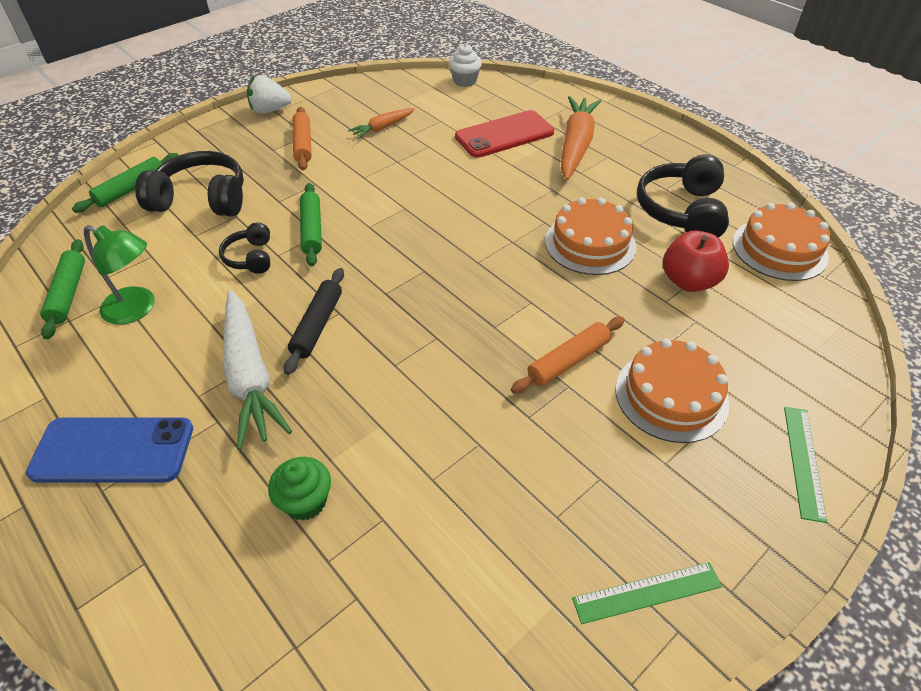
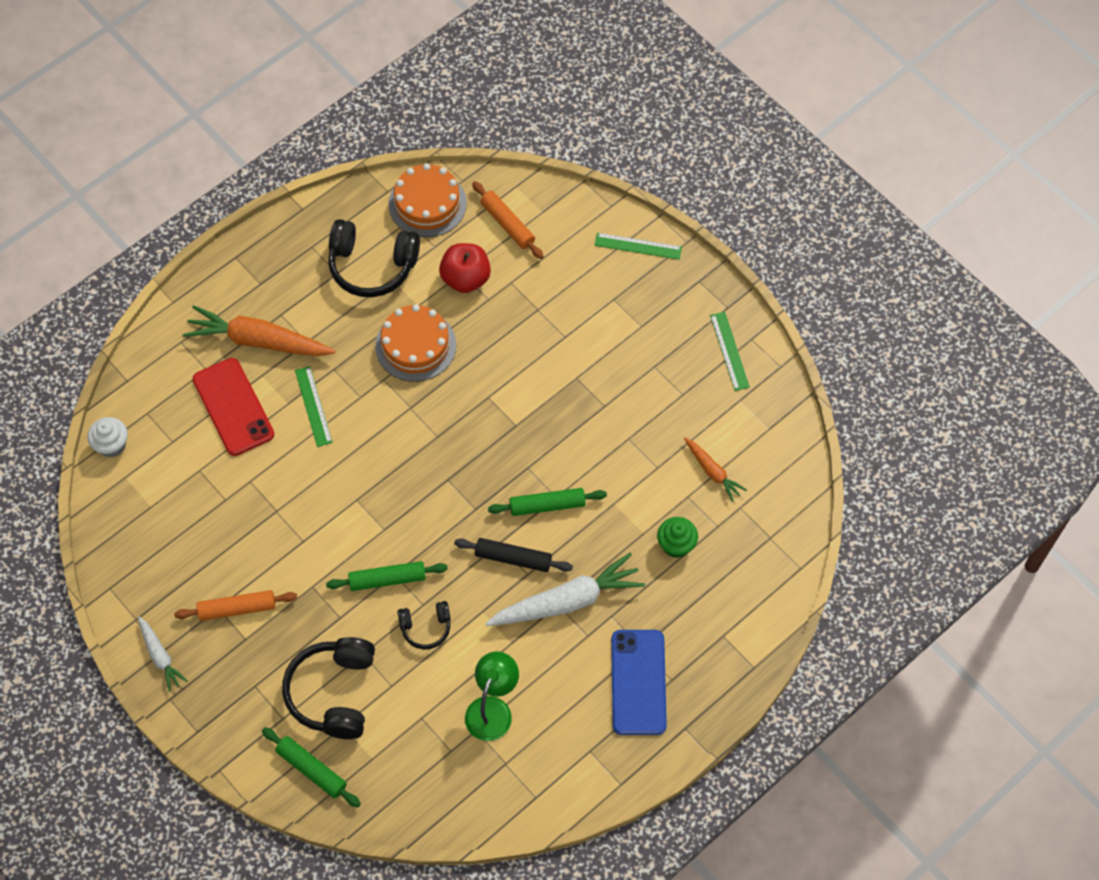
camera: 90 degrees left, 15 degrees up
(68, 294) = (471, 776): green rolling pin -> green rolling pin (547, 505)
(270, 110) = (160, 656): white strawberry -> white carrot
(382, 128) = (209, 529): orange carrot -> orange carrot (712, 472)
(509, 178) = (313, 406): none -> green ruler
(568, 361) = (552, 375): orange rolling pin -> orange rolling pin (507, 224)
(671, 396) = (584, 312): orange cake -> none

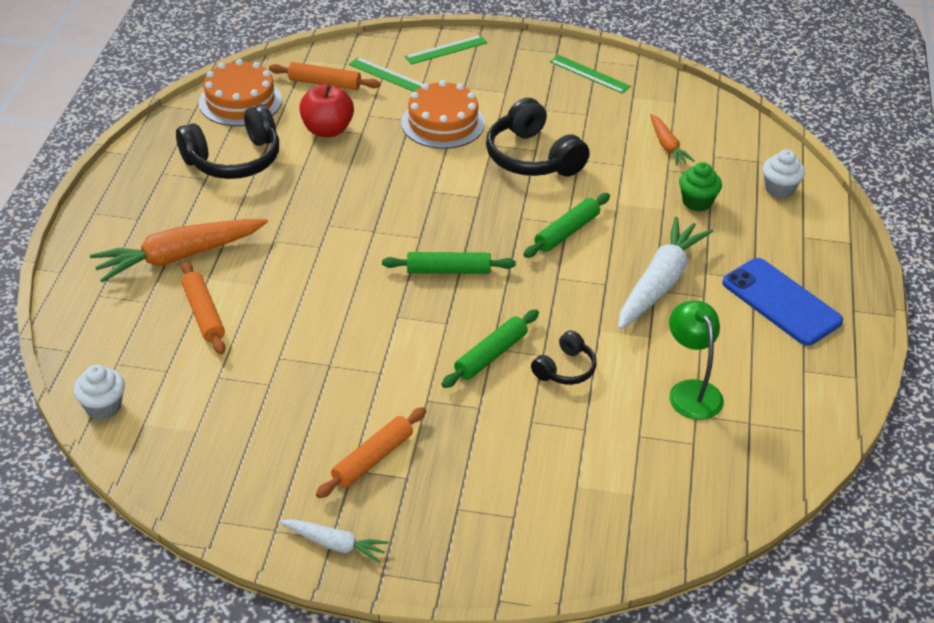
camera: 40 degrees left, 20 degrees down
(233, 407) = (203, 314): red phone -> orange rolling pin
(311, 770) = (588, 539): green rolling pin -> green rolling pin (448, 270)
(313, 406) = (283, 274): green ruler -> green ruler (388, 75)
(334, 693) = (539, 466): black headphones -> black headphones (533, 157)
(415, 345) = (332, 190): orange cake -> orange cake (443, 123)
(513, 558) = (581, 280): black rolling pin -> none
(712, 472) = (667, 146): orange carrot -> orange carrot turned 60 degrees clockwise
(755, 577) = (779, 189): none -> white cupcake

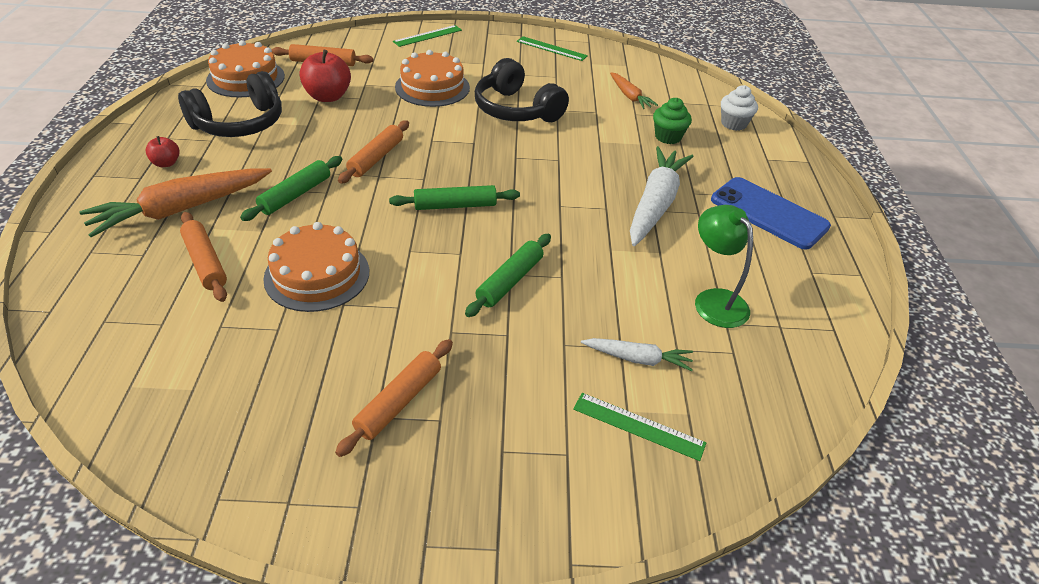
camera: 10 degrees left, 0 degrees up
(103, 407) = (82, 371): white cupcake -> none
(162, 203) = (166, 163): none -> red apple
(307, 334) = (317, 275): none -> orange cake
(335, 544) = (363, 513): white carrot -> white carrot (638, 359)
(373, 210) = (376, 158): none -> orange rolling pin
(388, 75) = (379, 55): green ruler -> green ruler (638, 426)
(565, 369) = (586, 288): black headphones -> none
(567, 232) = (560, 166): green rolling pin -> green rolling pin (295, 195)

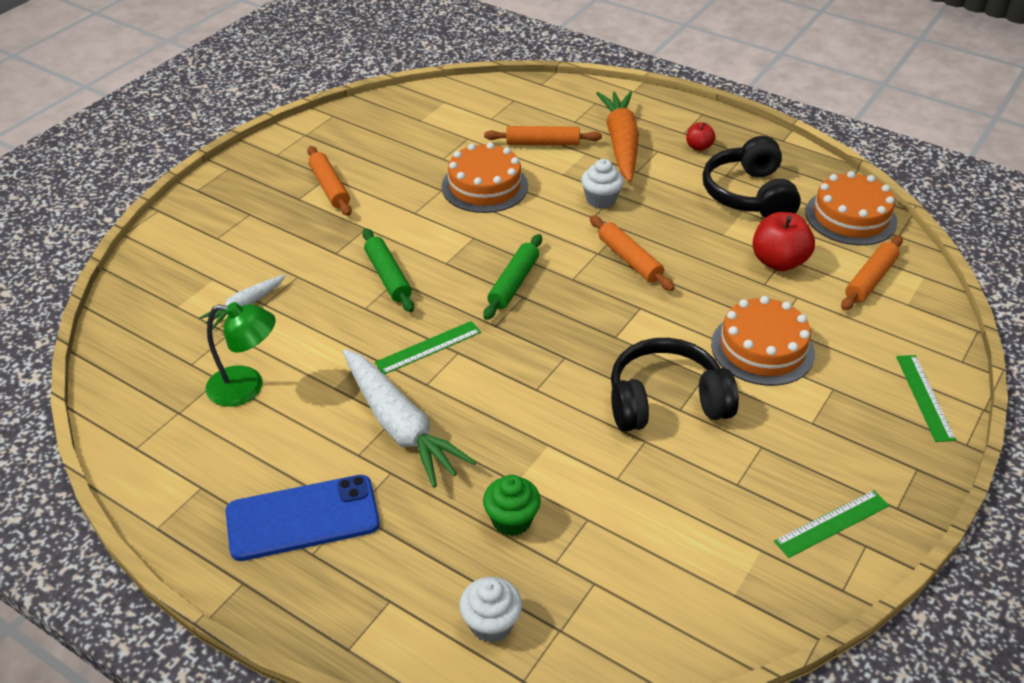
camera: 125 degrees right, 0 degrees up
(295, 195) = (601, 200): green rolling pin -> white cupcake
(630, 96) = (636, 540): orange carrot -> none
(638, 426) = (197, 277): green ruler -> green ruler (428, 347)

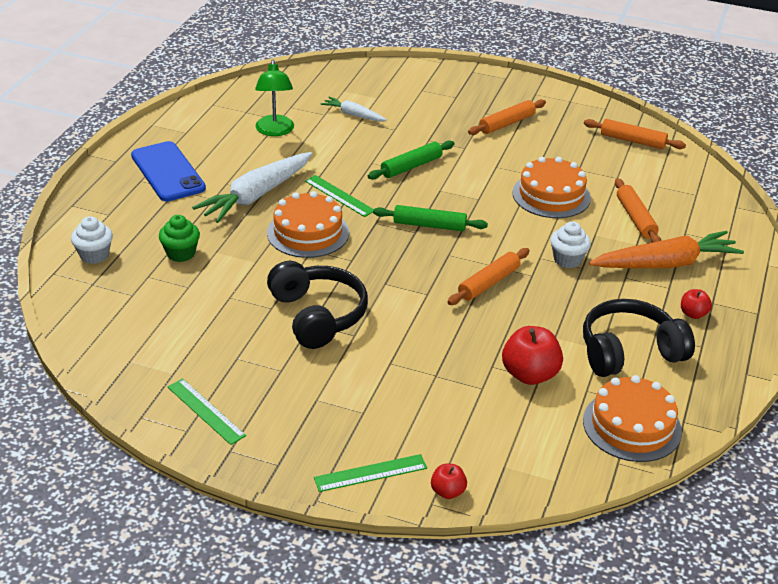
camera: 75 degrees right, 5 degrees down
(762, 348) = (400, 367): orange cake -> orange cake (308, 232)
(870, 279) = (531, 439): orange rolling pin -> orange rolling pin (632, 141)
(945, 347) = (447, 491): none -> red apple

